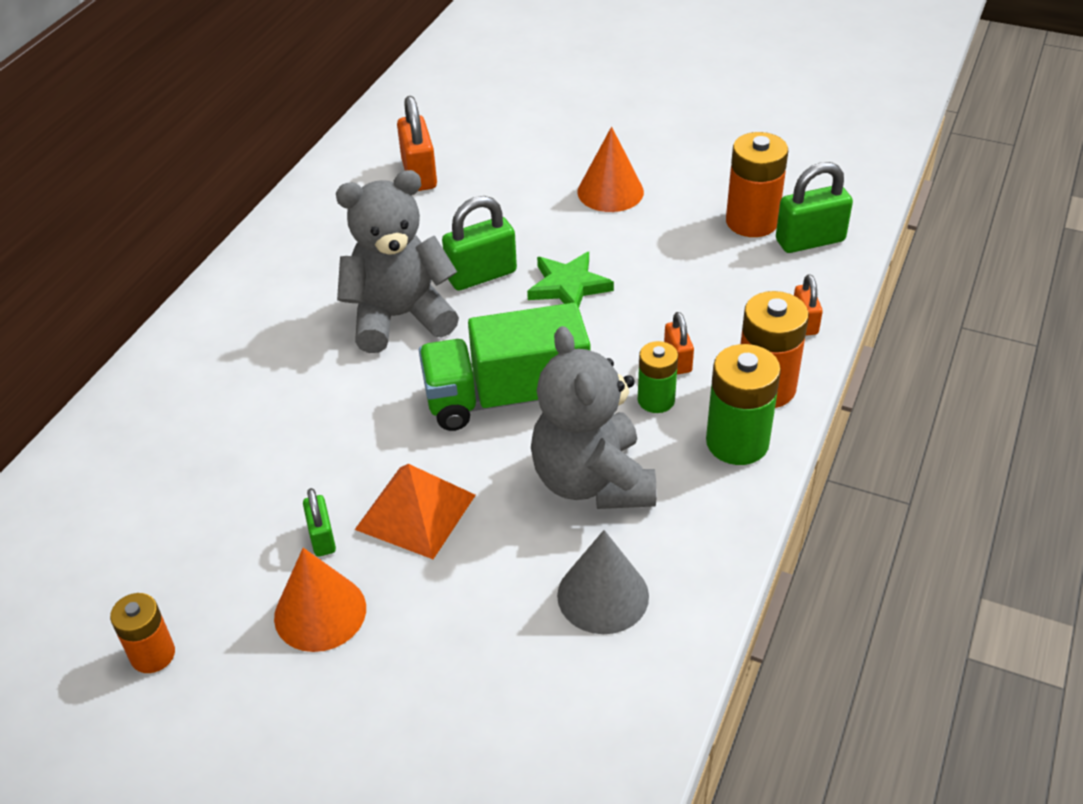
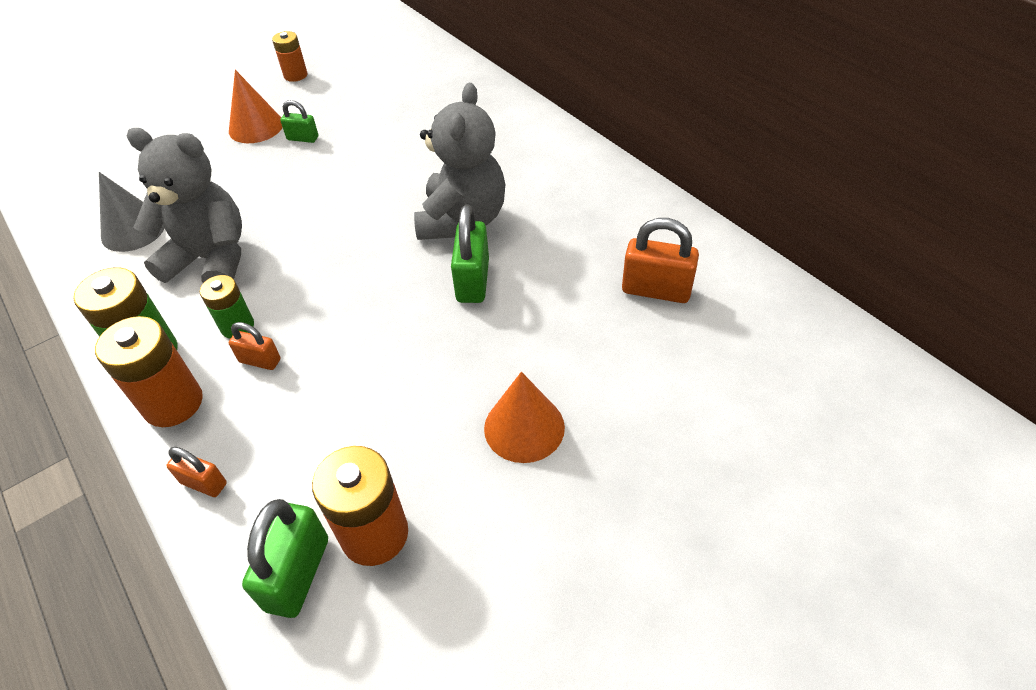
camera: 120 degrees right, 5 degrees up
(416, 512) = (279, 176): orange pyramid -> none
(506, 397) = (326, 246): green truck -> none
(568, 286) = (410, 330): green star -> none

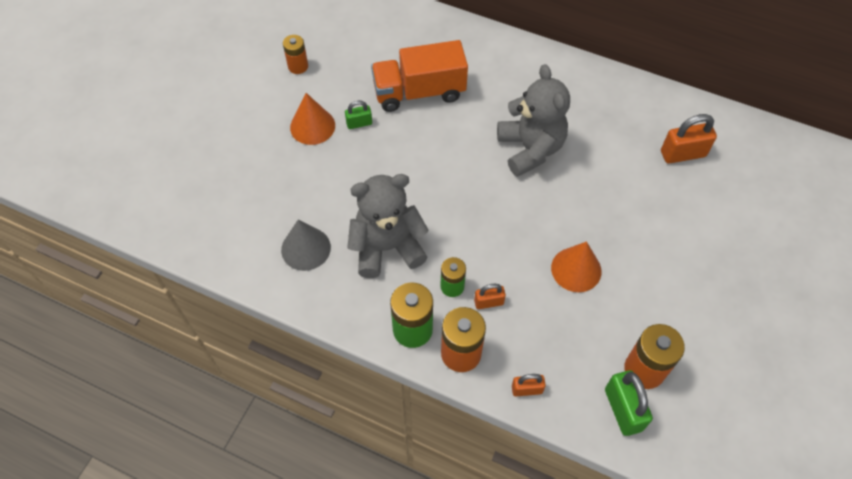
camera: 30 degrees left, 10 degrees up
(391, 130) = (419, 92): none -> orange truck
(473, 281) = (572, 191): green padlock -> none
(524, 427) = (674, 273): orange cone -> orange cone (576, 269)

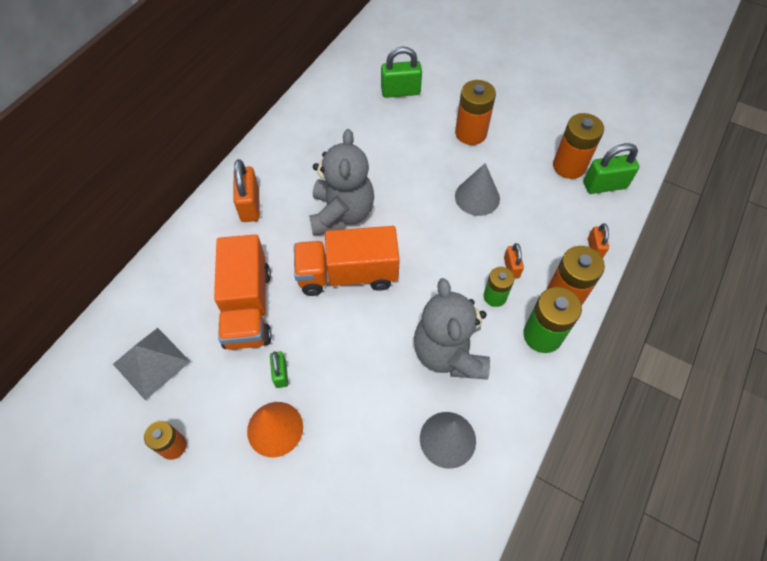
camera: 85 degrees left, 0 degrees up
(364, 40) = (151, 363): none -> grey pyramid
(461, 160) = (348, 274): none -> orange truck
(530, 149) = (342, 214): grey teddy bear -> grey teddy bear turned 105 degrees clockwise
(576, 269) = (477, 197): orange cone -> grey cone
(670, 262) = (470, 133): none -> orange battery
(683, 154) = (363, 105): orange padlock -> orange padlock (250, 205)
(716, 188) = (400, 91): none -> green padlock

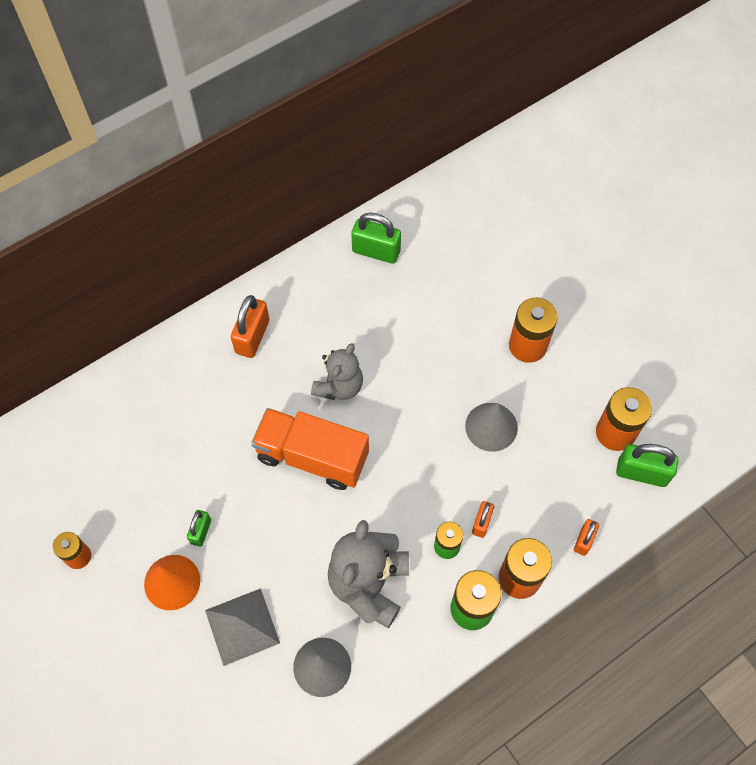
camera: 25 degrees right, 5 degrees up
(151, 363) = (91, 467): grey pyramid -> grey pyramid (242, 626)
(248, 307) = (201, 449): orange truck -> none
(342, 214) = (339, 386): grey teddy bear -> grey teddy bear, size x0.67
(400, 91) = (477, 260): green padlock -> green padlock (376, 251)

